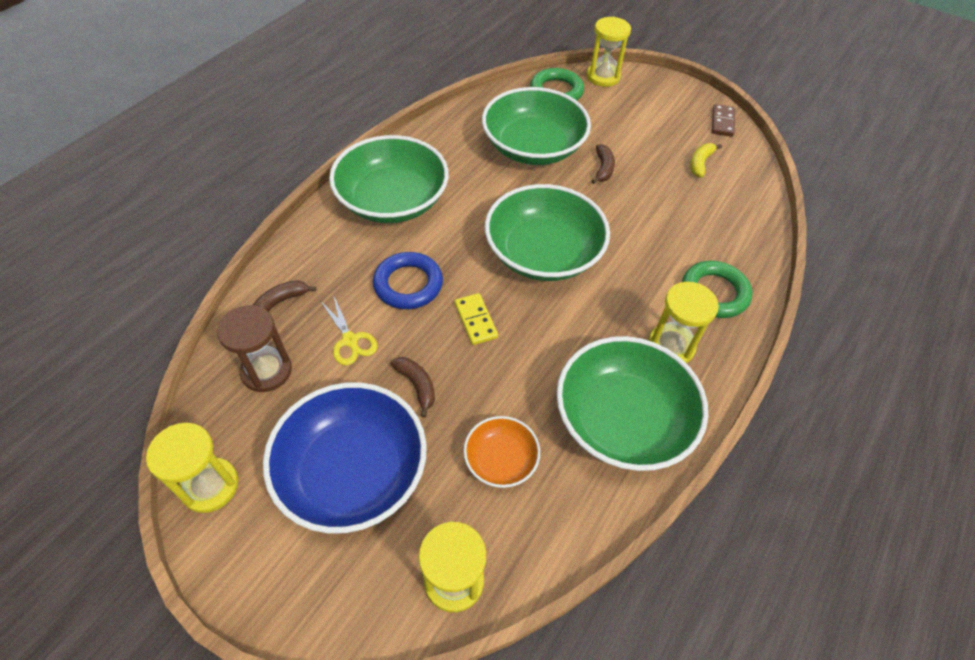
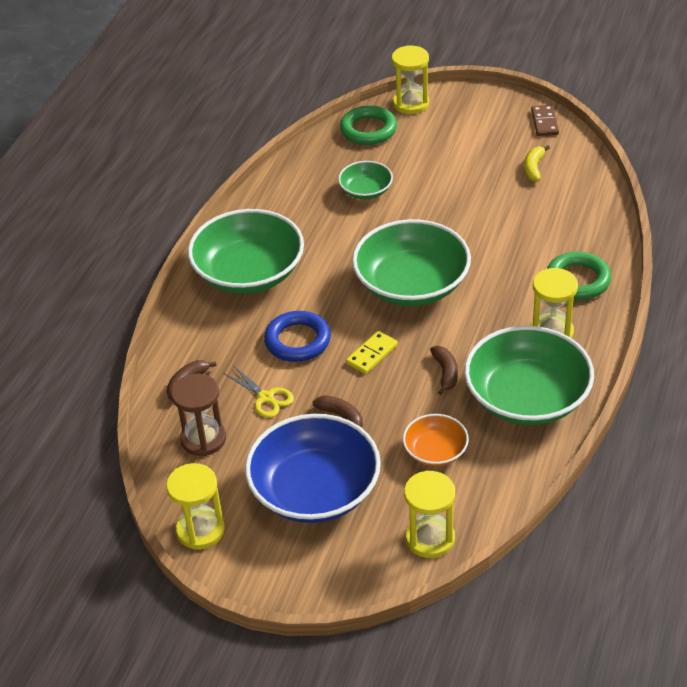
camera: 10 degrees left, 10 degrees down
(476, 320) = (372, 354): yellow domino -> yellow domino turned 75 degrees clockwise
(533, 147) = (366, 190): green bowl -> green bowl, size x0.50
(603, 168) = (442, 195): brown banana -> brown banana (445, 373)

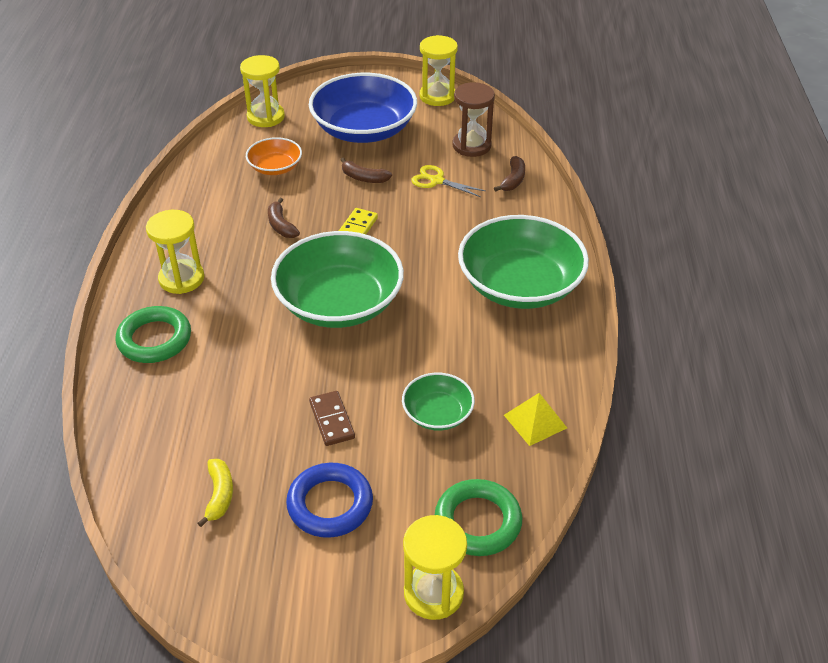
camera: 160 degrees right, 0 degrees up
(297, 341) = (433, 229): blue ring -> blue ring (330, 504)
(299, 175) = (535, 421): none -> yellow pyramid
(527, 397) = (201, 218): green bowl -> none
(544, 122) = (210, 593): brown domino -> brown domino (332, 420)

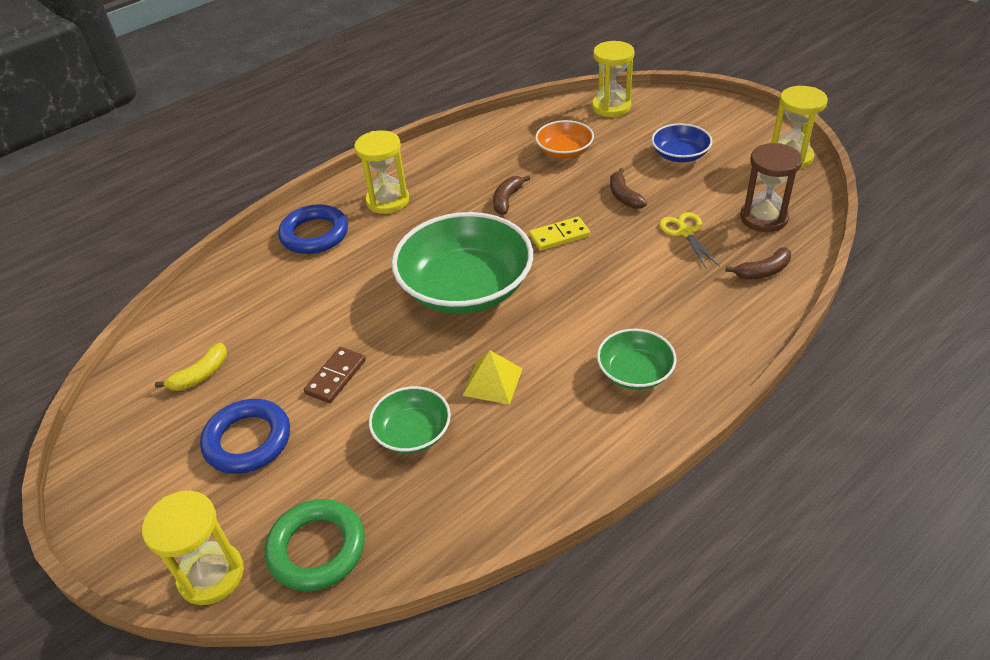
camera: 50 degrees right, 0 degrees up
(154, 339) = (314, 234): green ring -> blue ring
(364, 129) = (680, 155): blue bowl -> blue bowl, size x0.50
(520, 285) = (635, 372): green bowl -> green bowl, size x0.50
(535, 421) = (478, 504): yellow pyramid -> yellow pyramid (493, 381)

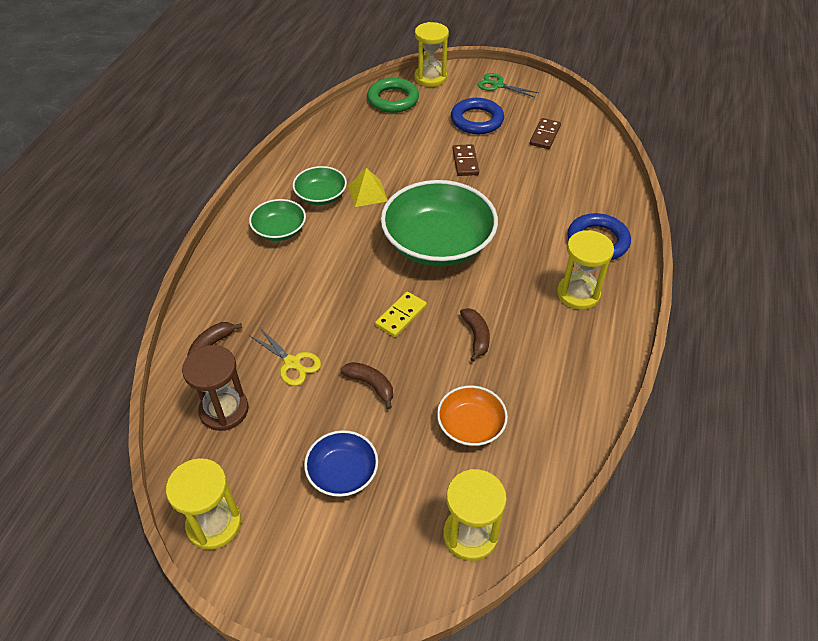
camera: 145 degrees right, 5 degrees up
(140, 500) = (497, 85): none -> green scissors
(200, 375) = (545, 135): yellow banana -> brown domino
(412, 433) = (392, 153): green bowl -> green bowl (321, 196)

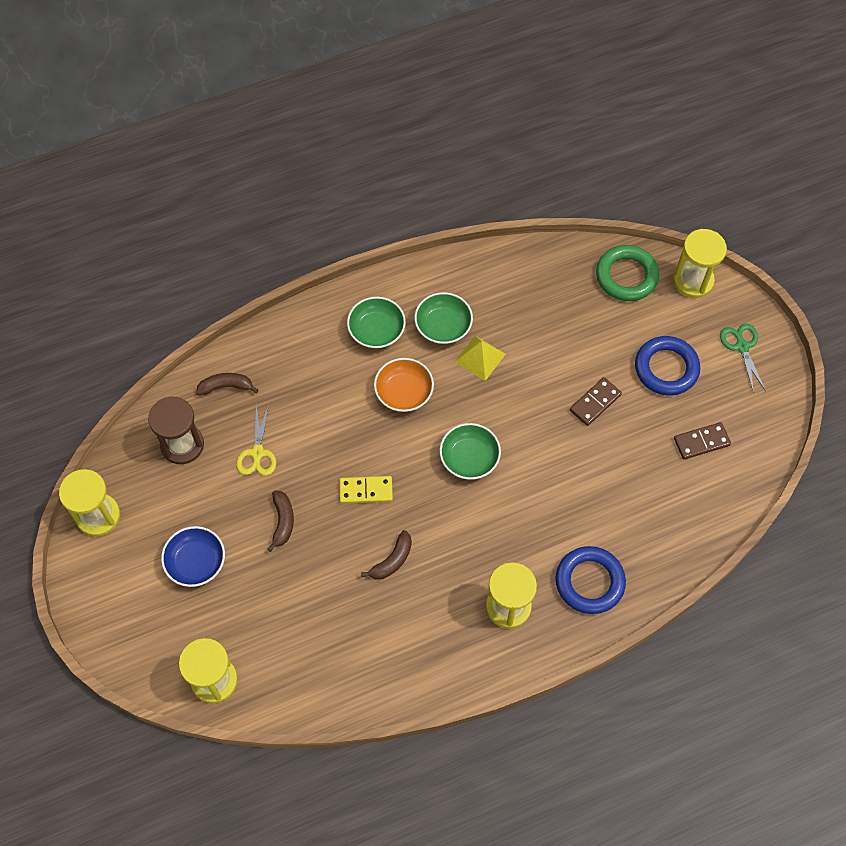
camera: 50 degrees right, 15 degrees up
(438, 243) = (469, 458): green bowl -> green bowl, size x0.50
(470, 426) = (303, 617): orange bowl -> orange bowl (404, 392)

